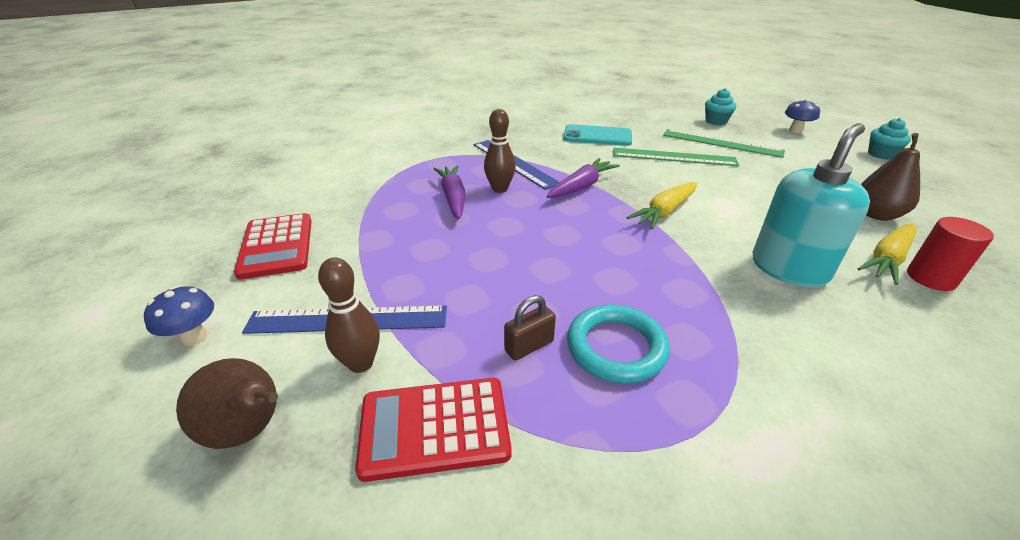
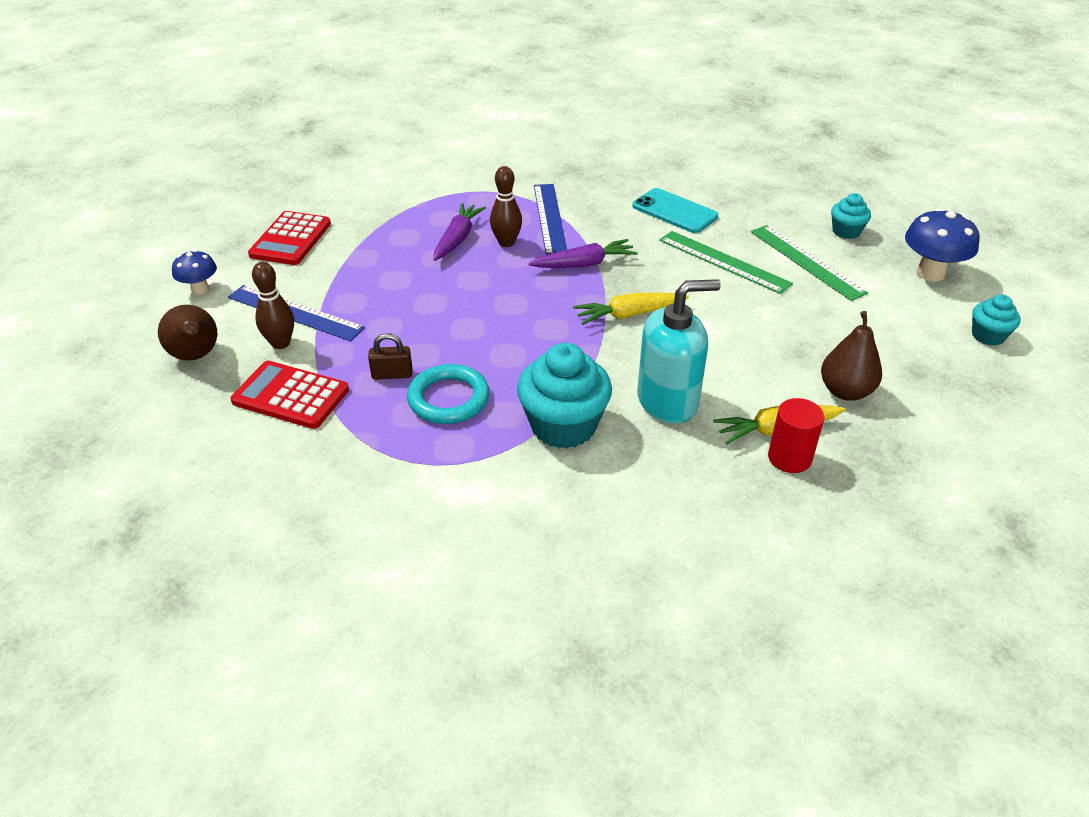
camera: 30 degrees right, 5 degrees up
(749, 327) = (563, 426): none -> turquoise cupcake
(795, 130) = (930, 273): blue mushroom -> blue mushroom, size x1.65

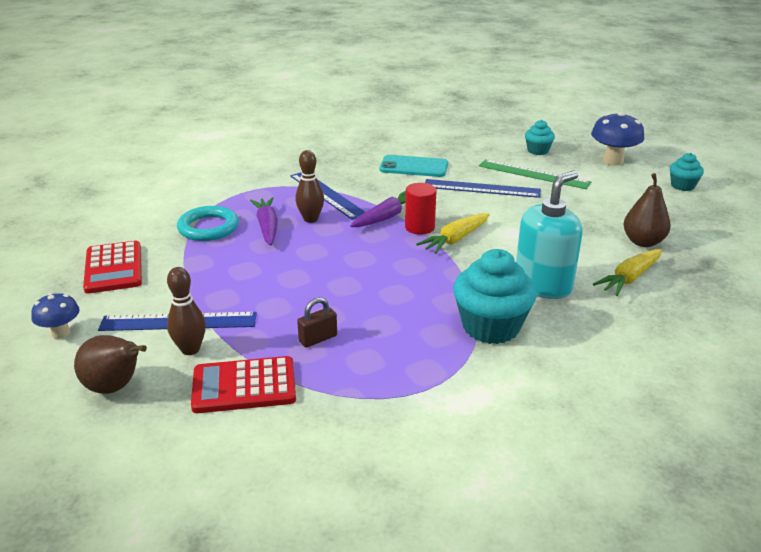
camera: 30 degrees left, 10 degrees down
(448, 399) = (384, 340): turquoise ring -> turquoise ring (208, 228)
(723, 261) = (481, 188): green ruler -> blue ruler
(789, 458) = (656, 292): red cylinder -> red cylinder (419, 227)

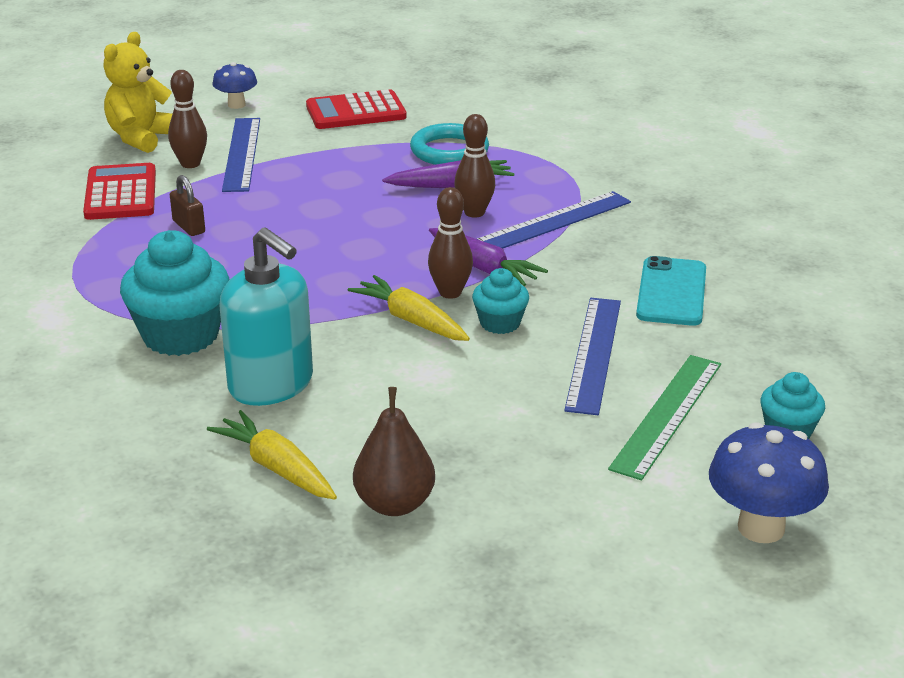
camera: 90 degrees right, 0 degrees up
(115, 387) = (142, 138): brown pear -> yellow teddy bear
(419, 227) = (450, 292): red cylinder -> brown bowling pin
(682, 186) = (645, 609): turquoise cupcake -> turquoise cupcake (500, 323)

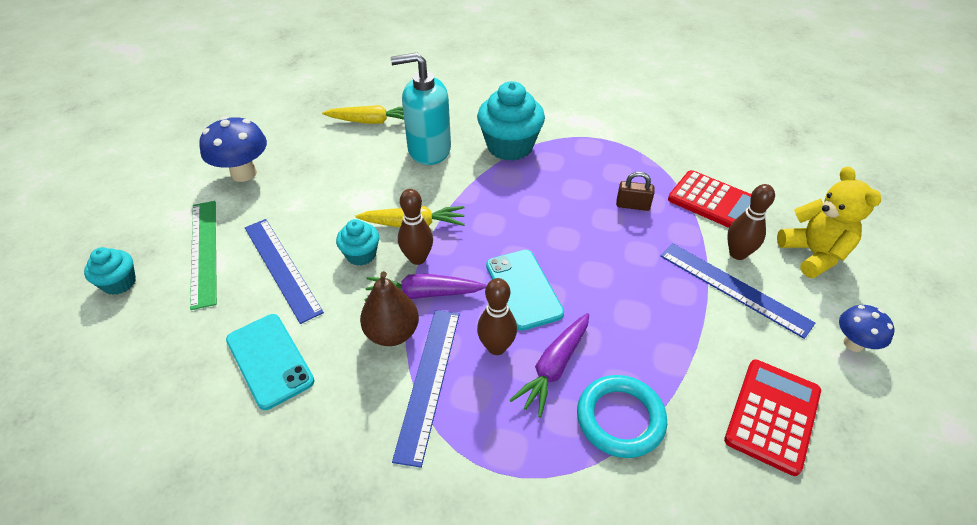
camera: 135 degrees right, 15 degrees up
(394, 504) = (303, 135): brown pear -> brown pear (392, 333)
(395, 229) = (523, 289): none -> turquoise phone
(761, 528) = (113, 215): blue mushroom -> blue mushroom (244, 173)

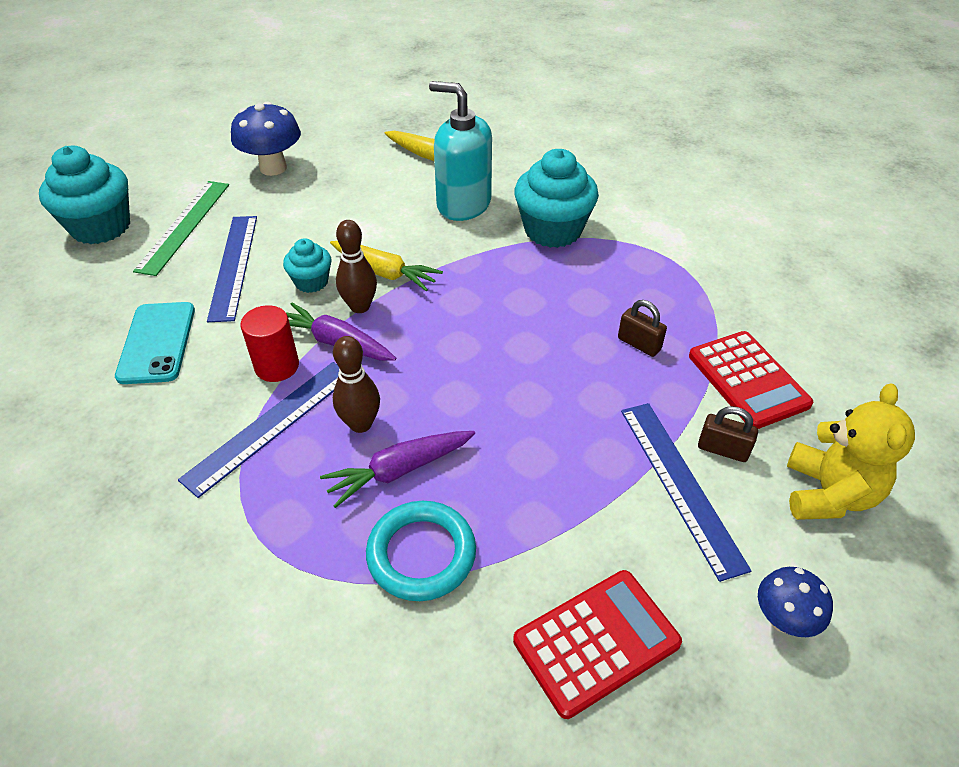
camera: 30 degrees right, 0 degrees up
(119, 283) = (101, 227): turquoise cupcake -> turquoise cupcake, size x1.85
(392, 333) = (277, 366): brown pear -> red cylinder
(523, 289) = (437, 380): turquoise phone -> none
(737, 254) = (722, 449): brown bowling pin -> brown padlock

